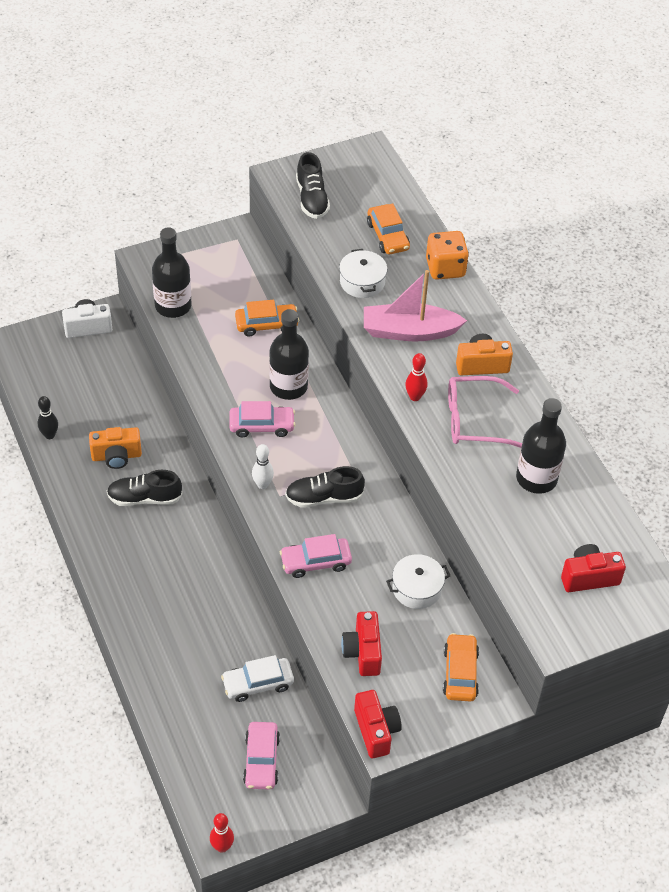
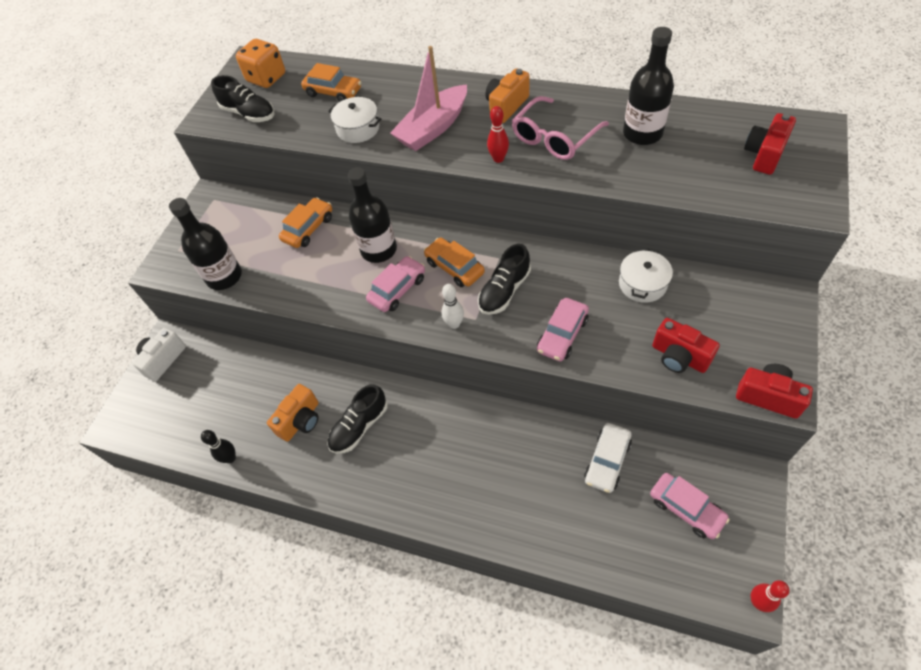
camera: 40 degrees left, 5 degrees up
(445, 268) = (398, 78): orange dice -> orange dice (266, 78)
(460, 673) = (746, 304): orange car -> orange car (454, 267)

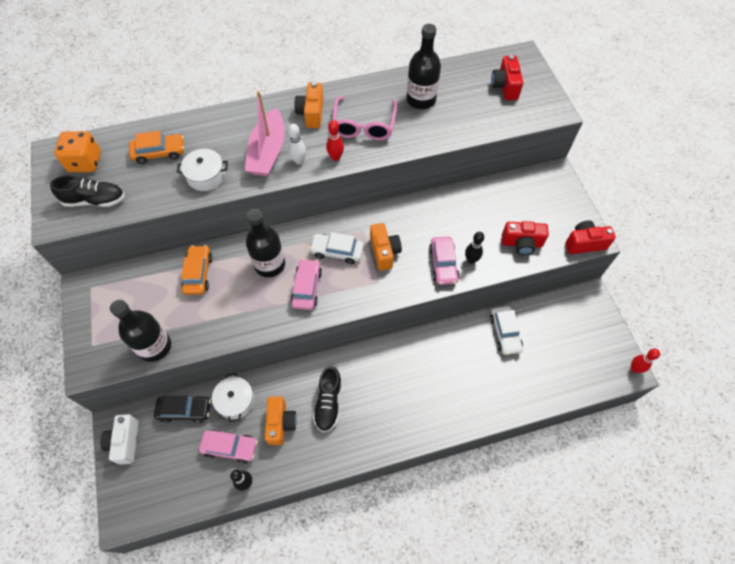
camera: 40 degrees left, 5 degrees up
(229, 359) = (185, 410): none -> black car
(454, 267) = (337, 251): orange car -> white car
(454, 324) = (366, 293): white bowling pin -> white bowling pin (298, 161)
(504, 291) = (384, 252): black shoe -> orange camera
(599, 346) = (471, 260): none -> black bowling pin
(642, 284) = (469, 205): white pot -> white pot (236, 401)
(686, 508) = (566, 337): pink car -> pink car (230, 447)

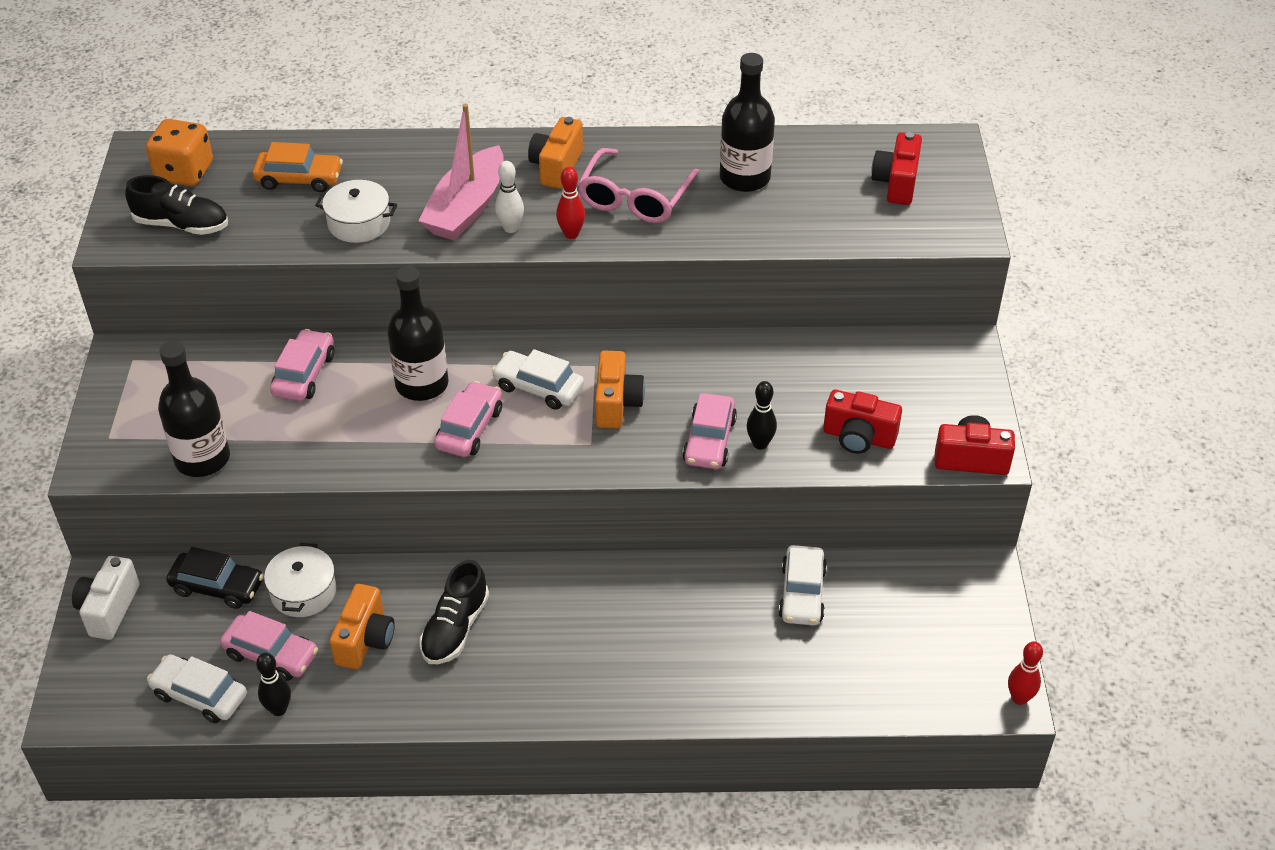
camera: 15 degrees right, 15 degrees down
(197, 486) = (199, 695): none -> white car
(198, 273) = (304, 374): orange car -> pink car

